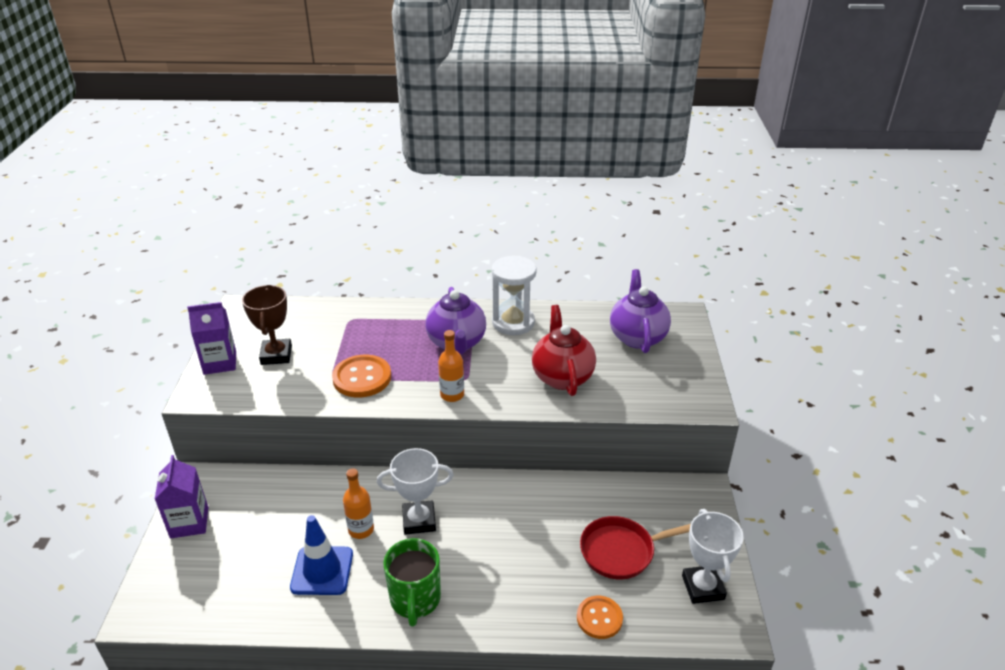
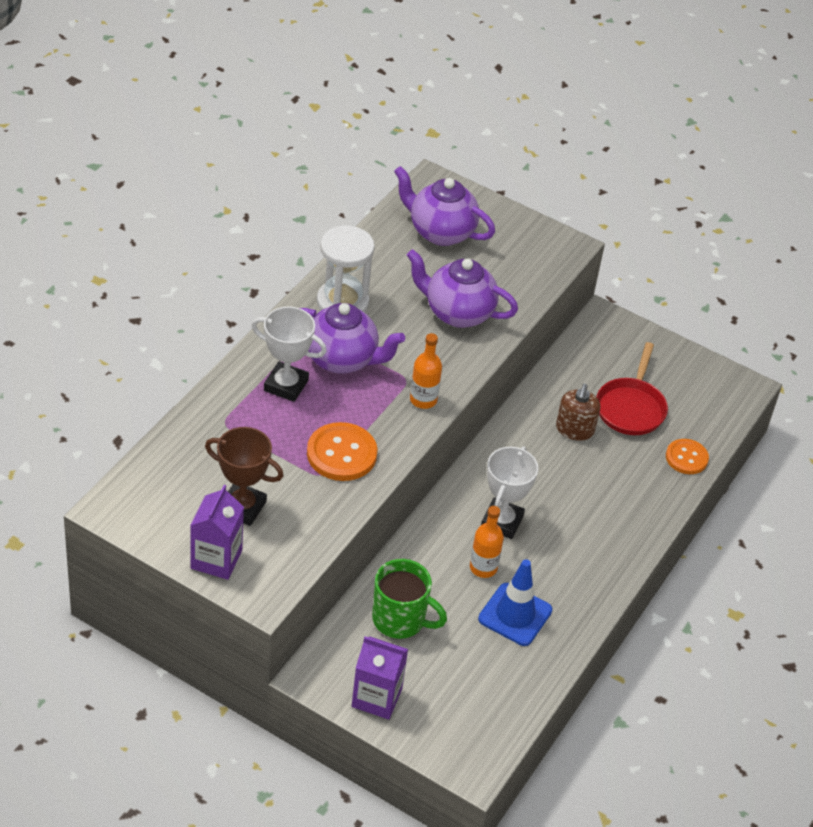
camera: 65 degrees left, 10 degrees up
(415, 600) = (592, 563): green mug -> green mug (400, 620)
(560, 524) = (574, 429): none -> brown soap dispenser
(562, 377) = (458, 313): red teapot -> purple teapot
(703, 587) = (698, 382): white trophy -> white trophy (286, 385)

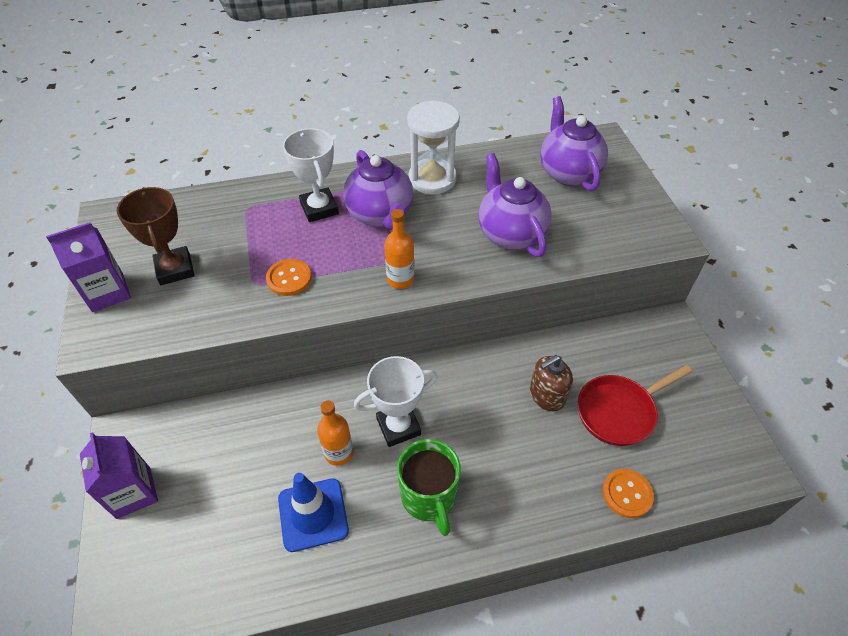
camera: 50 degrees right, 5 degrees up
(341, 454) = (289, 278): orange button -> orange button, size x0.65
(400, 620) = (229, 444): green mug -> green mug (429, 497)

